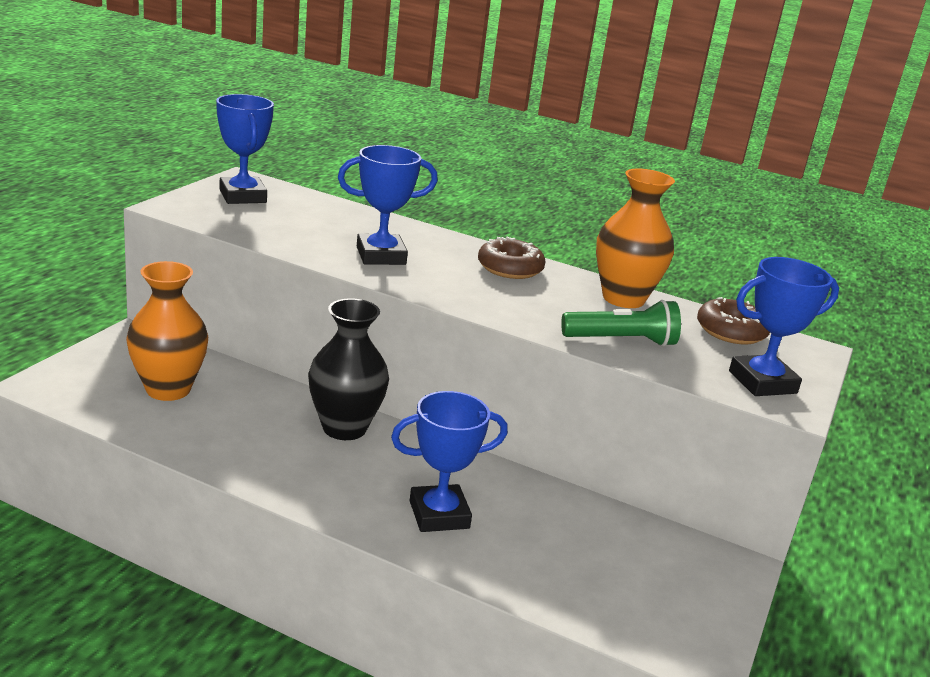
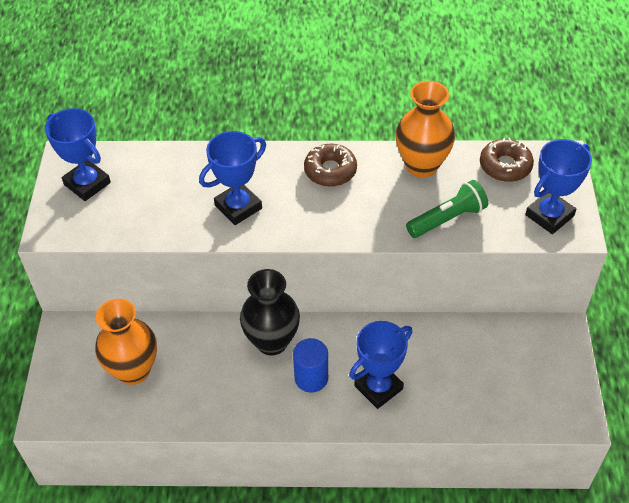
camera: 20 degrees left, 25 degrees up
(362, 473) = (311, 378): none -> blue cylinder

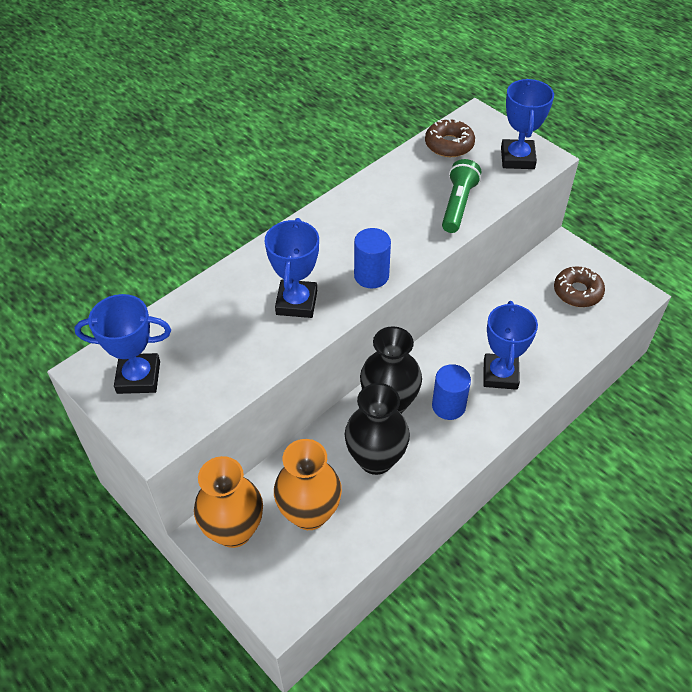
camera: 45 degrees left, 0 degrees up
(216, 372) = (376, 459): none -> black vase
(312, 225) = (371, 275): none -> blue cylinder
(330, 170) = (333, 228): brown donut -> brown donut (577, 292)
(422, 165) = (394, 181): orange vase -> orange vase (234, 530)

